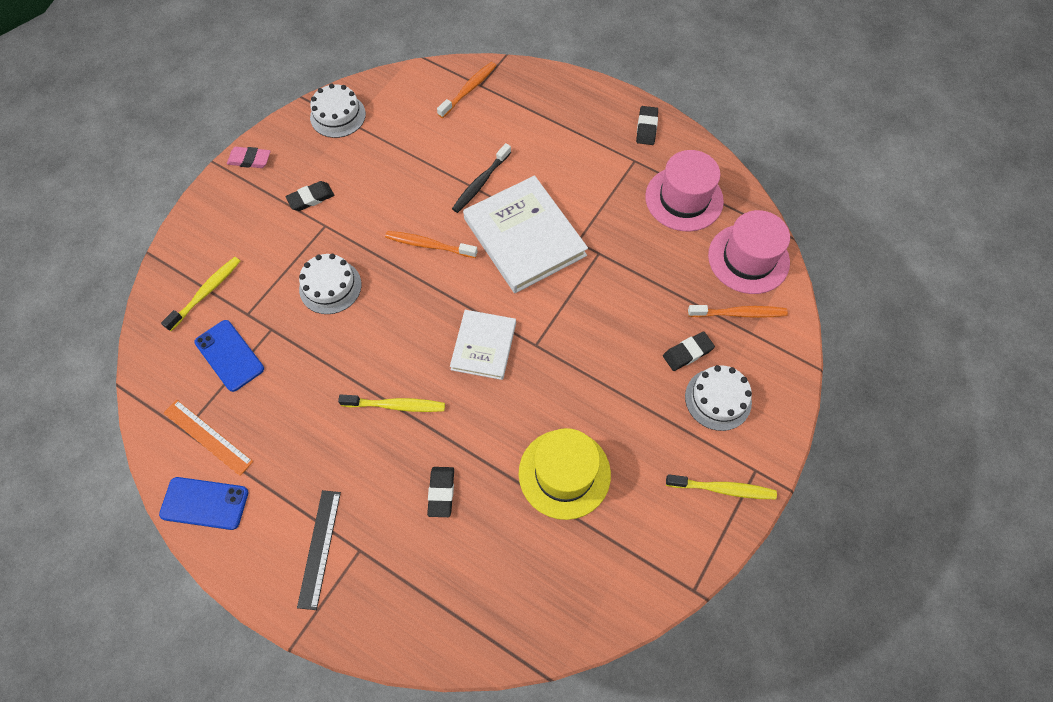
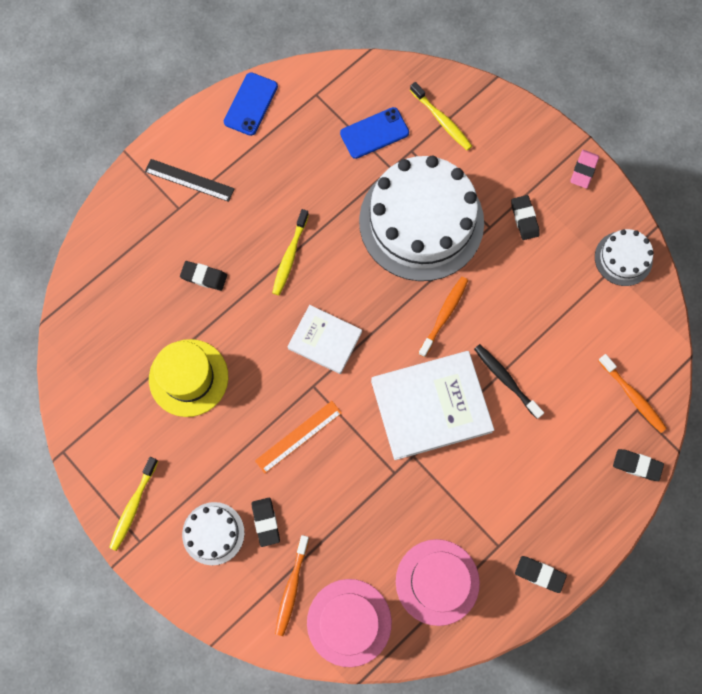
camera: 105 degrees right, 10 degrees up
(208, 437) = (305, 111): orange ruler -> orange ruler (298, 436)
(330, 286) = (421, 222): white cake -> white cake, size x2.18
(529, 78) = (637, 465): none -> black eraser

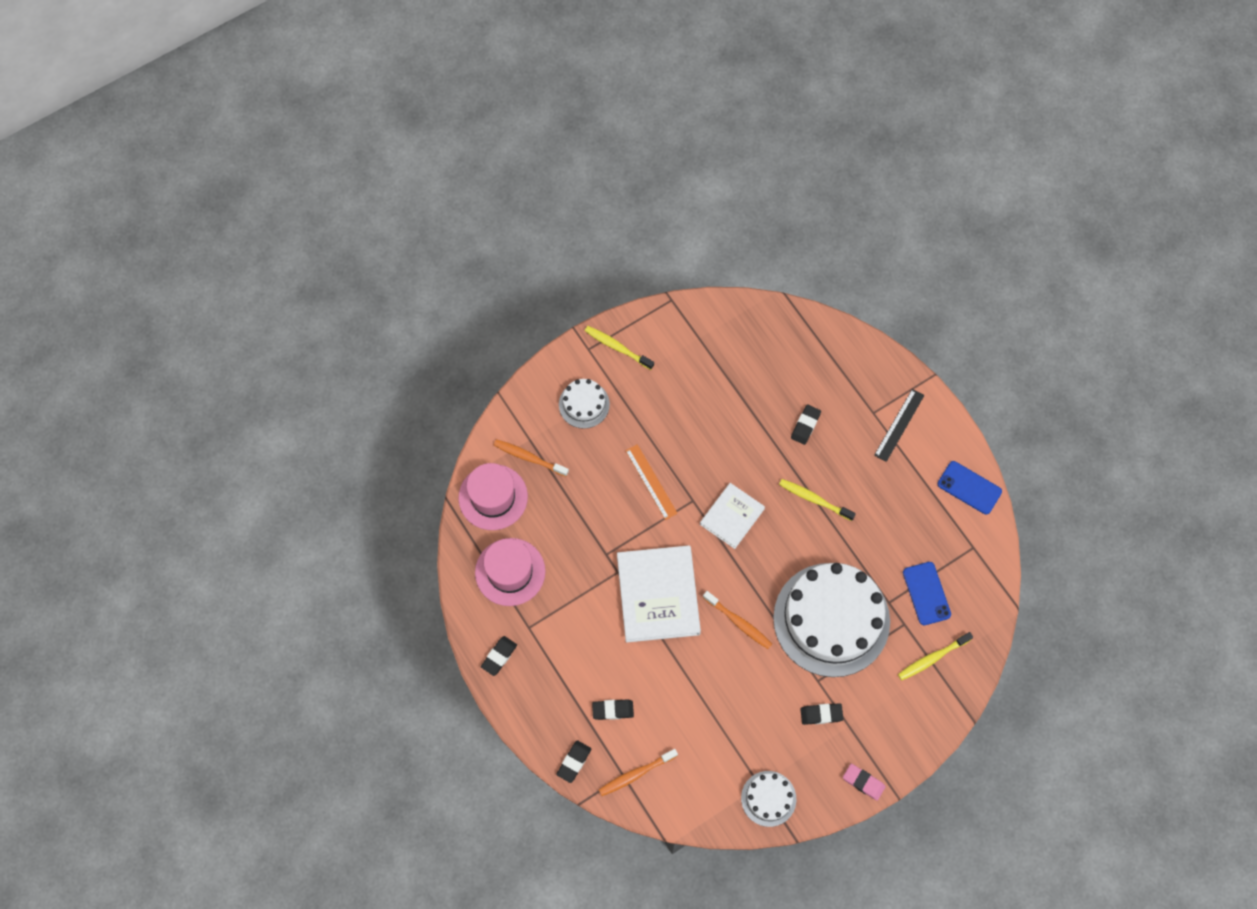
camera: 100 degrees right, 5 degrees down
(188, 378) = (717, 402): yellow hat -> none
(265, 522) = (585, 445): black eraser -> black eraser (613, 710)
(506, 380) = (670, 664): black toothbrush -> none

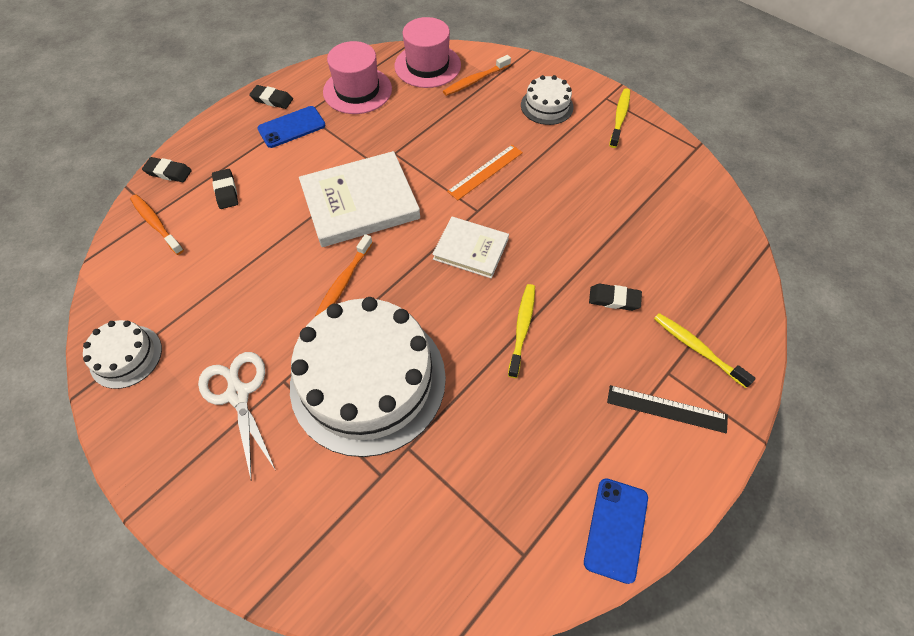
camera: 75 degrees right, 10 degrees down
(529, 458) = (475, 80): orange toothbrush -> orange toothbrush turned 135 degrees counterclockwise
(821, 714) = (238, 394): black eraser -> white scissors
(863, 782) = (146, 466): pink eraser -> none
(926, 593) = (433, 498): blue phone -> blue phone (292, 127)
(932, 658) = (337, 527): yellow toothbrush -> yellow toothbrush (697, 349)

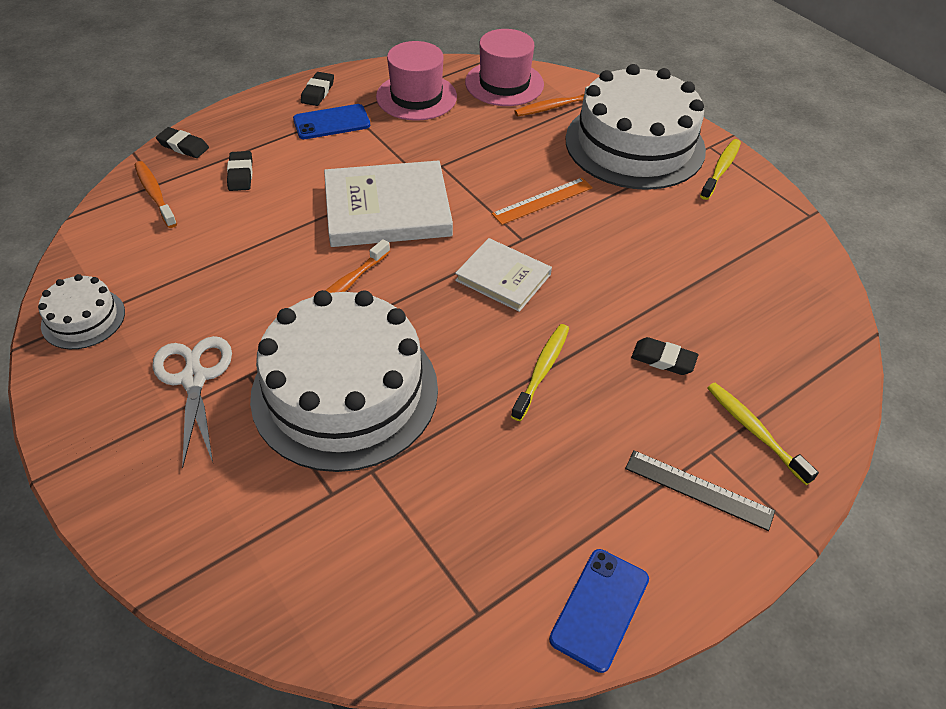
camera: 10 degrees right, 10 degrees down
(272, 99) = (318, 92): black eraser -> black eraser turned 75 degrees clockwise
(547, 106) = (634, 144): white cake -> white cake, size x2.18

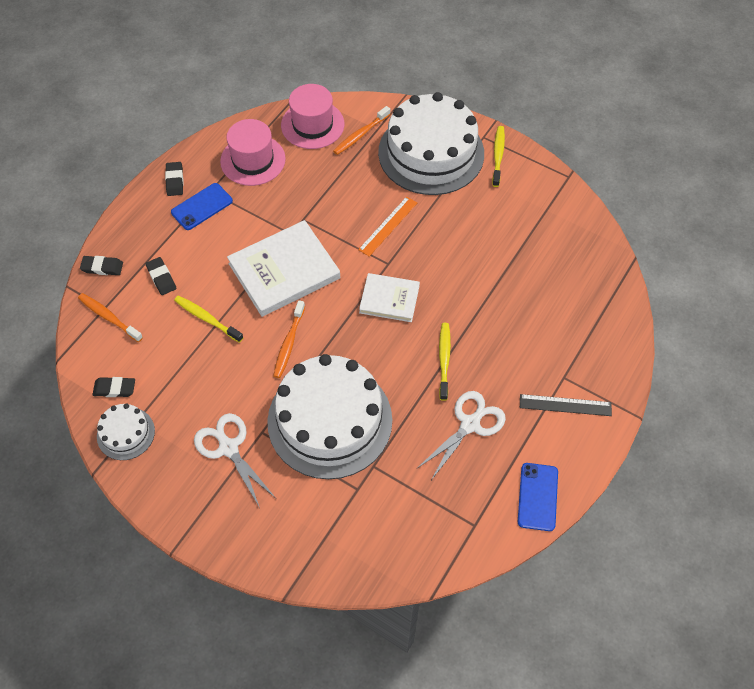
camera: 20 degrees left, 10 degrees up
(540, 465) = (470, 424): none -> white scissors
(663, 359) = (514, 324): black eraser -> black eraser (114, 389)
(754, 431) = (584, 355): yellow toothbrush -> yellow toothbrush (207, 319)

